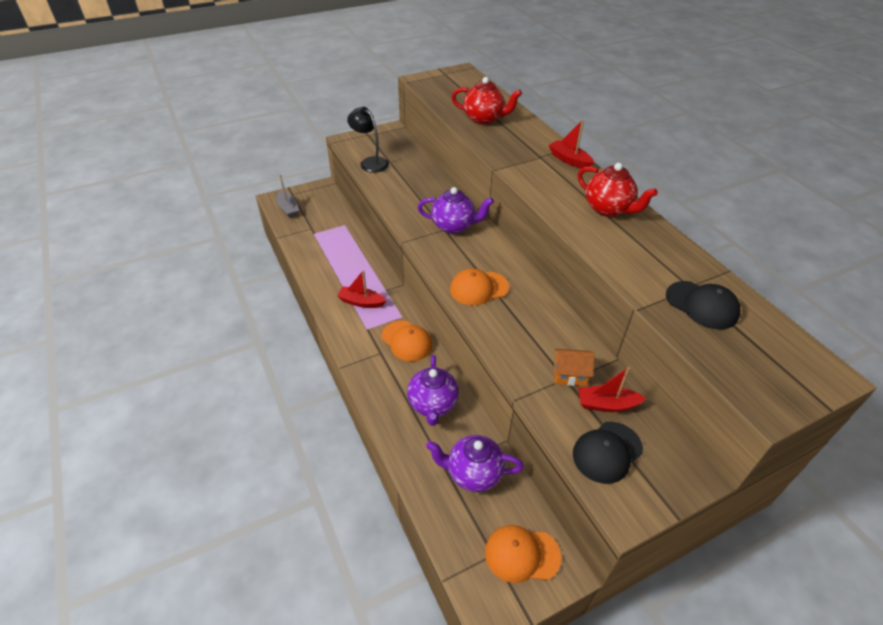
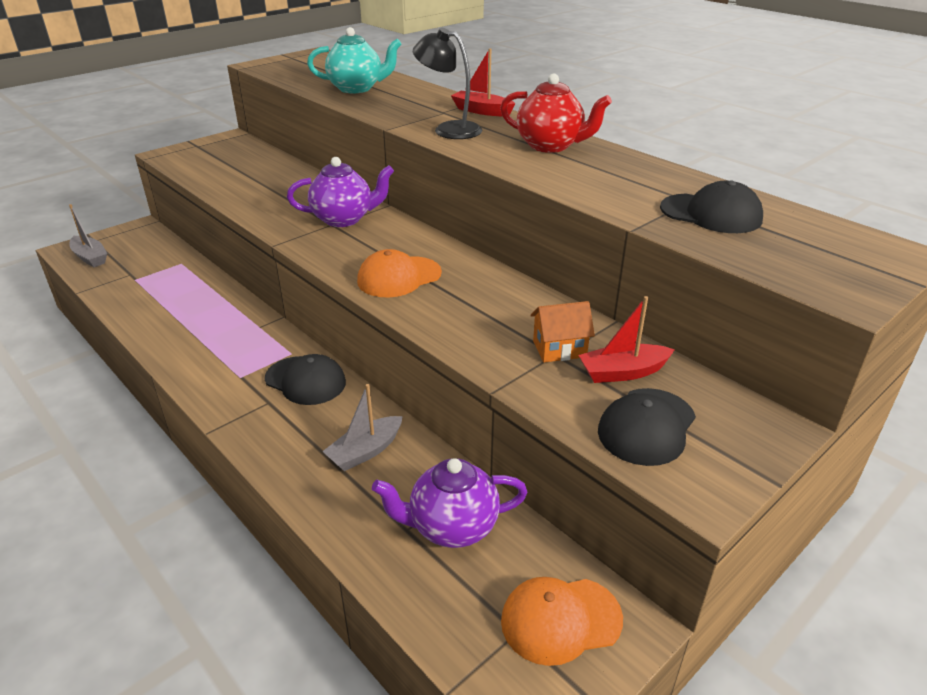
camera: 15 degrees left, 10 degrees down
(361, 302) = (225, 346): red boat -> none
(370, 162) = (206, 171): black lamp -> black lamp (449, 129)
(407, 341) = (305, 381): orange cap -> black cap
(433, 405) = (365, 451): purple teapot -> grey boat
(484, 119) = (356, 88): red teapot -> turquoise teapot

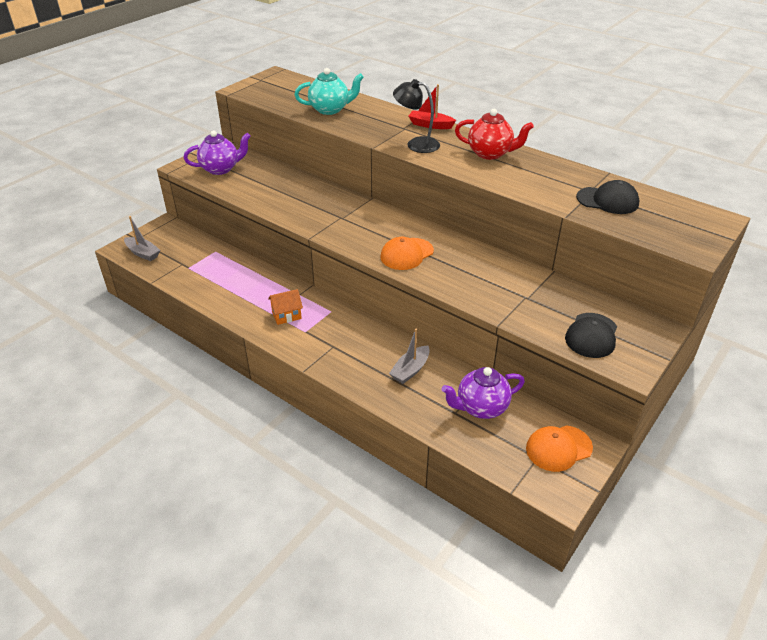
camera: 10 degrees left, 5 degrees up
(305, 381) = (350, 329): black cap -> none
(344, 219) = (347, 212): purple teapot -> purple teapot (220, 169)
(559, 349) = (526, 293): orange house -> orange house (286, 315)
(623, 372) = (568, 304): red boat -> none

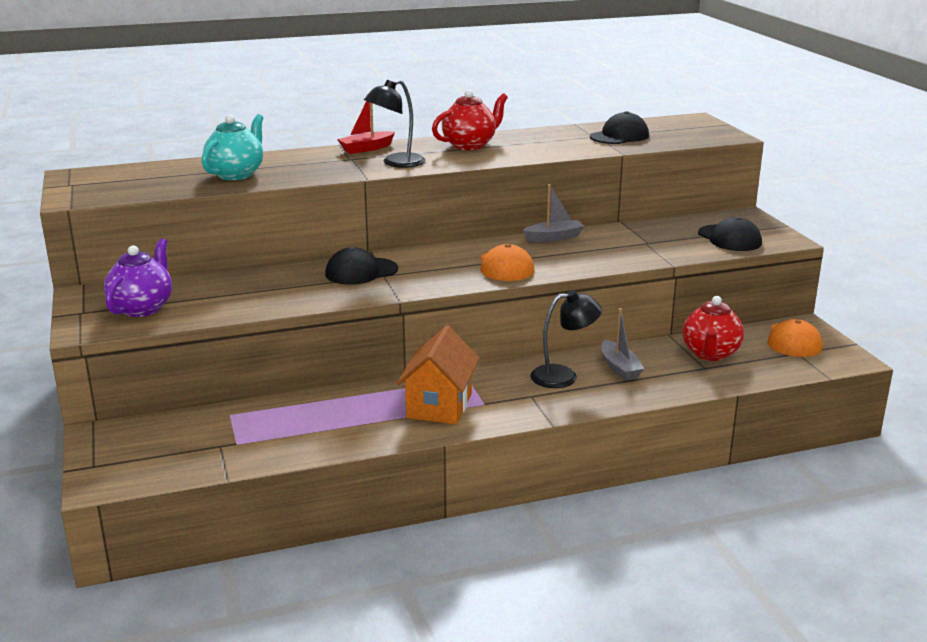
camera: 55 degrees left, 15 degrees down
(143, 253) = (142, 469): grey boat -> grey boat (554, 238)
(286, 315) = (439, 406): orange house -> orange house, size x1.73
(337, 208) = (361, 272): none -> black cap
(373, 349) = (563, 376): none -> black lamp
(481, 408) = (710, 354): purple teapot -> red teapot

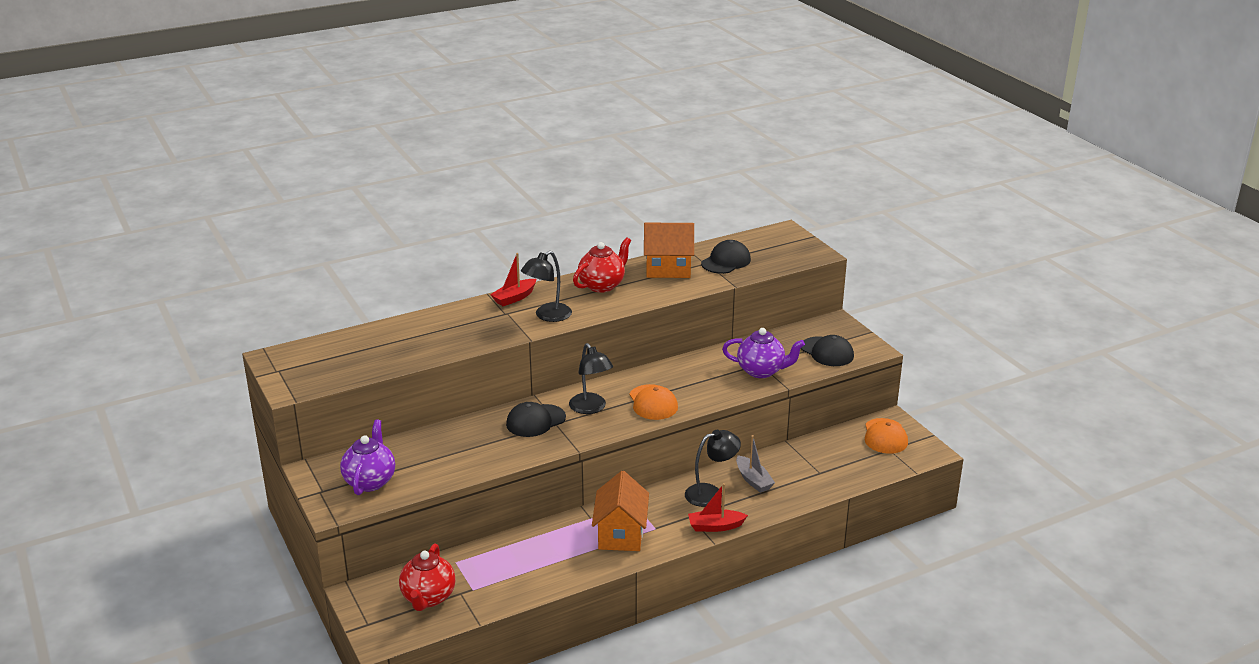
camera: 10 degrees left, 5 degrees up
(236, 174) = (416, 344): turquoise teapot -> none
(430, 266) = (591, 408): none -> black lamp
(550, 138) = (668, 269): none -> orange house
(554, 238) = (683, 364): grey boat -> none
(559, 408) = (715, 526): none -> red boat
(645, 249) = (761, 371): none -> purple teapot
(710, 354) = (822, 458): red teapot -> red teapot (428, 598)

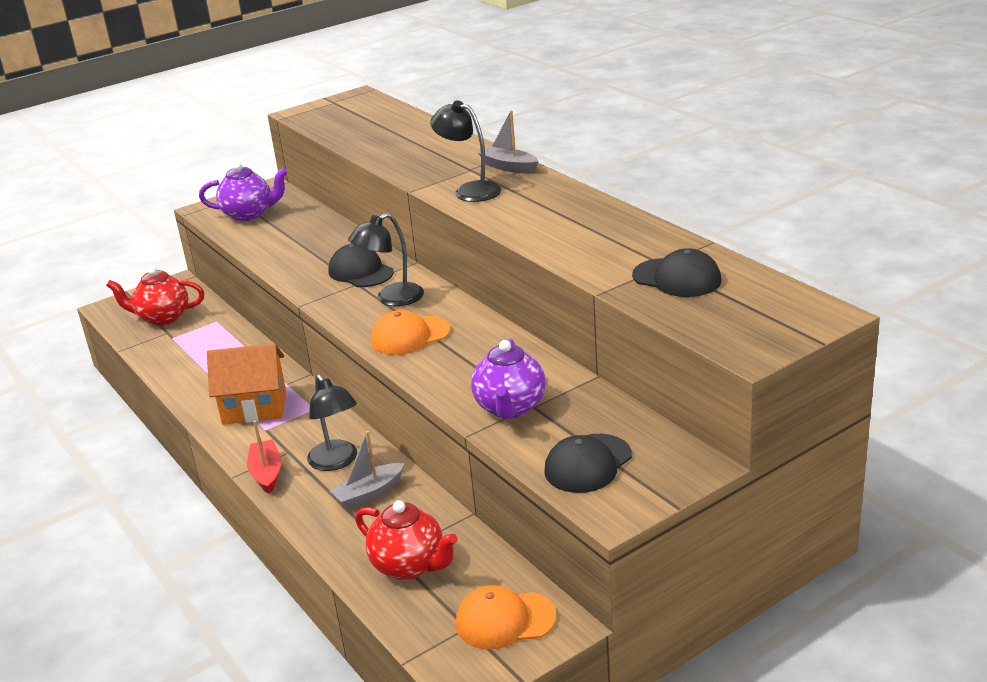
camera: 85 degrees right, 0 degrees up
(514, 298) = (509, 167): red boat -> grey boat
(602, 285) = (561, 207): red teapot -> red teapot (409, 566)
(668, 269) = (629, 241): orange house -> none

